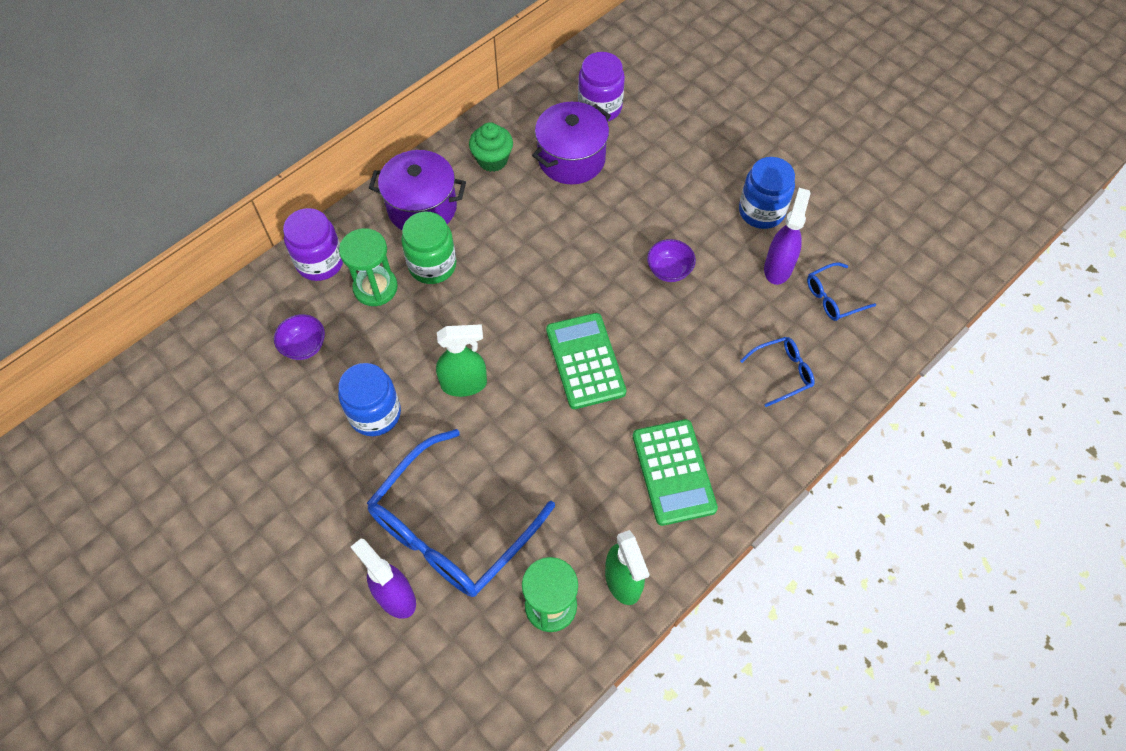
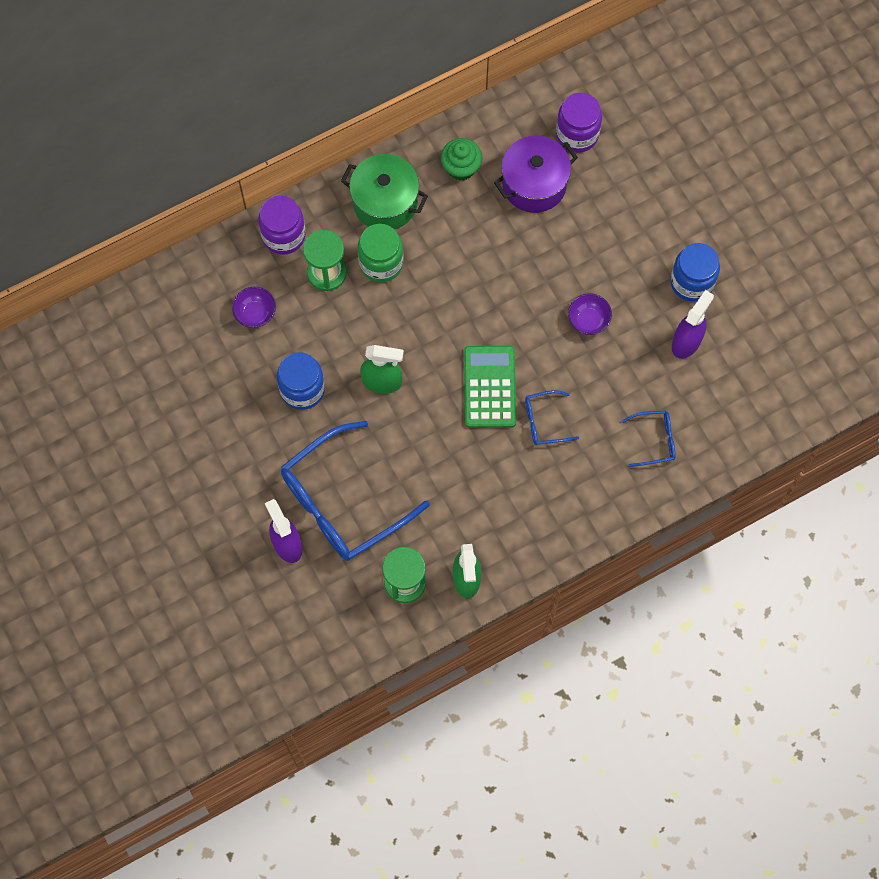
camera: 15 degrees right, 10 degrees up
(422, 208) = (385, 202): purple pot -> green pot
(674, 472) = (534, 502): green calculator -> none
(833, 297) = (725, 383): blue glasses -> blue glasses (544, 421)

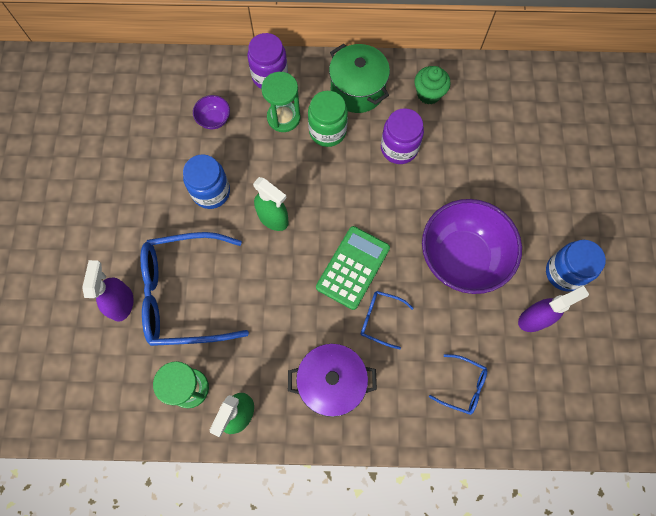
camera: 30 degrees right, 0 degrees up
(534, 184) = (478, 133): purple pot -> purple pot (331, 383)
(577, 134) = (532, 114): purple jar -> purple jar (399, 148)
(588, 320) = (462, 258): purple bowl -> purple bowl, size x2.38

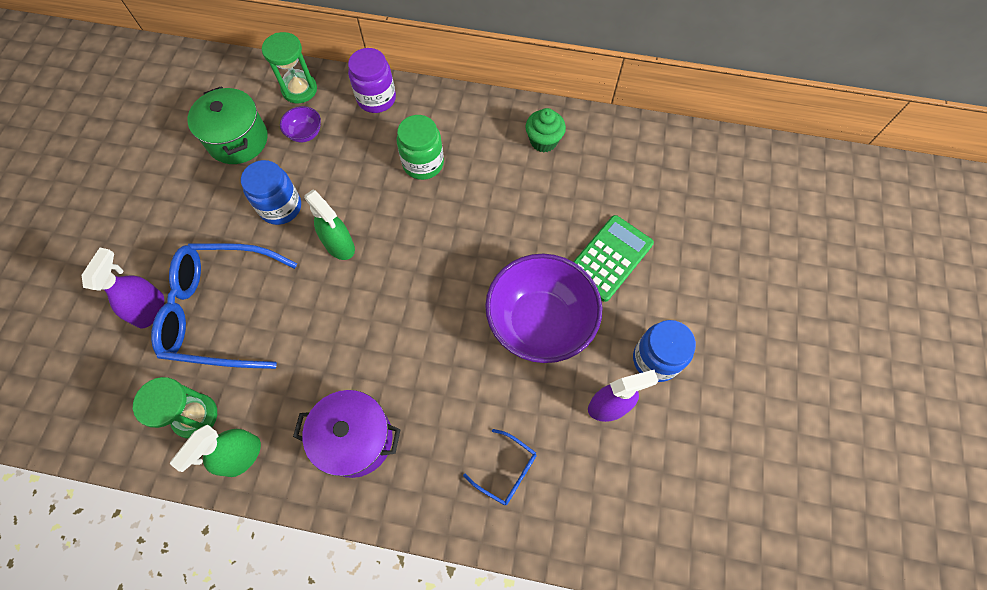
camera: 10 degrees right, 5 degrees down
(283, 117) = (379, 142): green hourglass -> green hourglass (299, 89)
(353, 267) = (413, 313): green calculator -> green calculator (609, 258)
(357, 90) = (466, 126): green pot -> green pot (238, 140)
(380, 319) = (429, 376): blue glasses -> none
(399, 148) = (497, 193): purple jar -> none

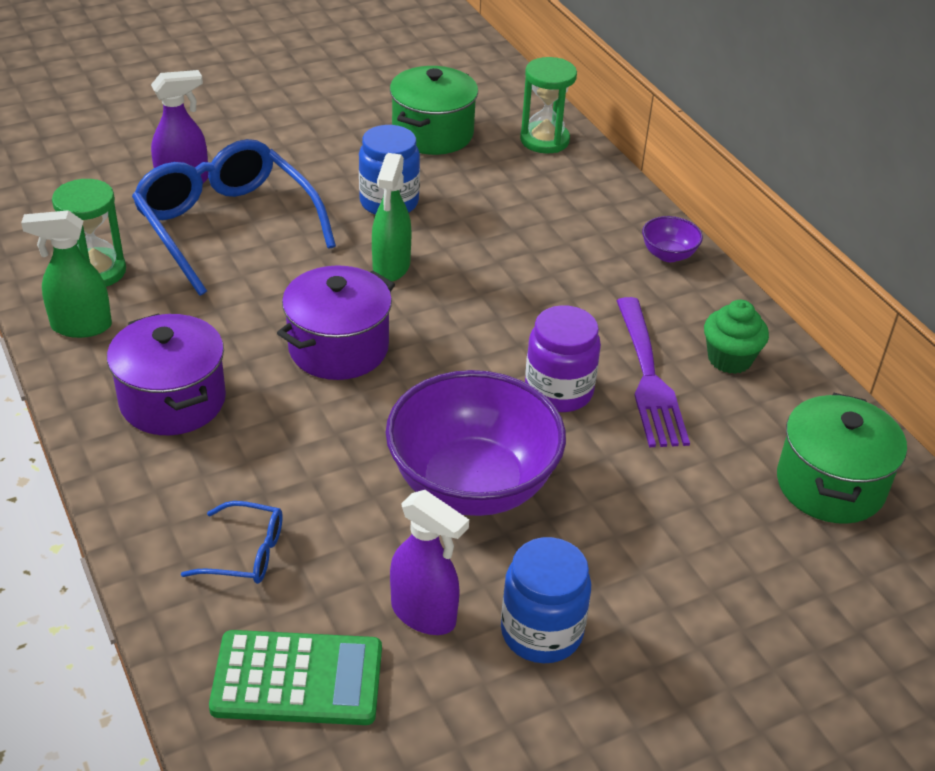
camera: 50 degrees right, 25 degrees down
(305, 133) = (497, 172): purple bowl -> purple bowl (668, 255)
(376, 98) = (606, 197): purple jar -> purple jar (558, 391)
(385, 319) = (338, 348): none -> purple pot
(423, 163) = (569, 275): green jar -> none
(506, 471) = (245, 553): blue glasses -> blue glasses turned 75 degrees counterclockwise
(528, 186) = (648, 378): none -> purple fork
(609, 258) = (638, 507): green calculator -> green calculator (297, 679)
(653, 167) = (830, 484): none -> green pot

